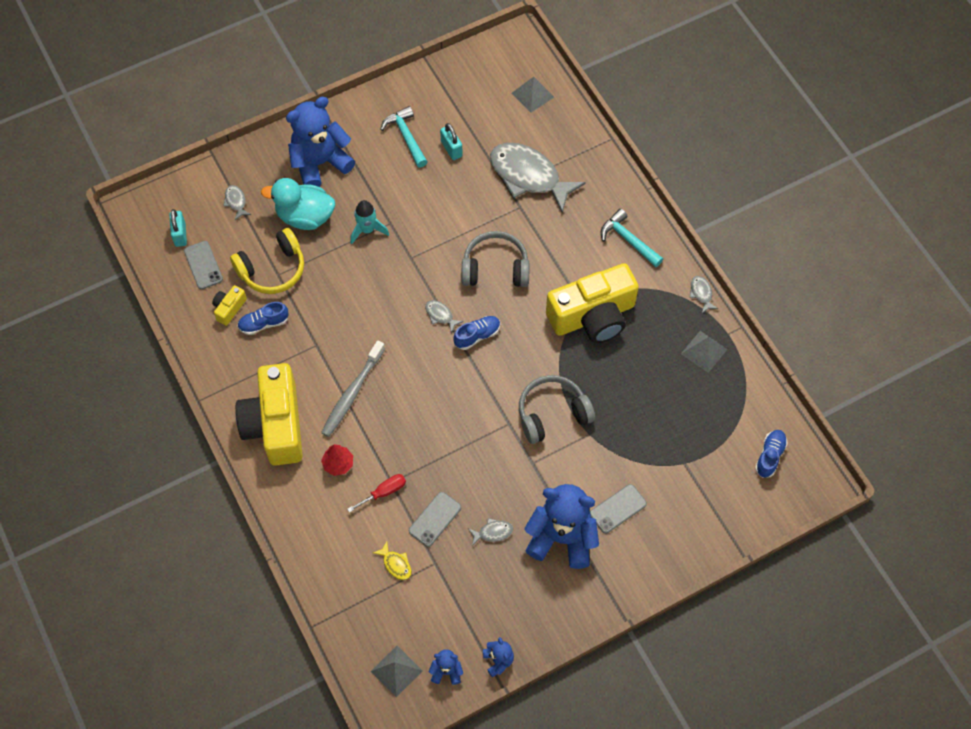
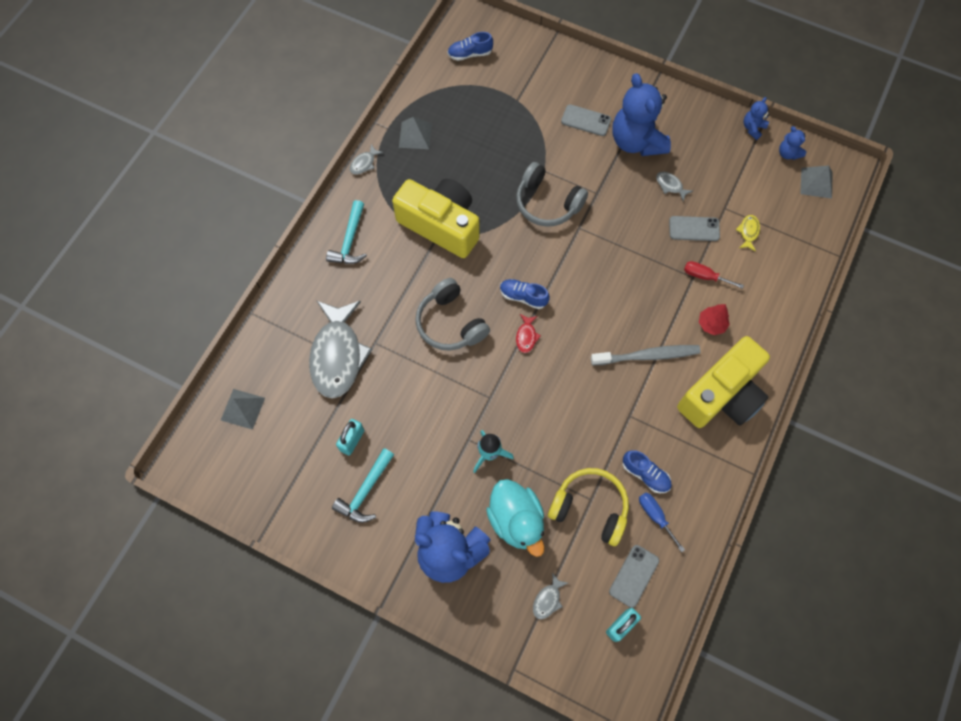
camera: 125 degrees left, 5 degrees up
(229, 308) = (655, 516): yellow camera -> blue screwdriver
(440, 315) = (526, 336): grey fish -> red fish

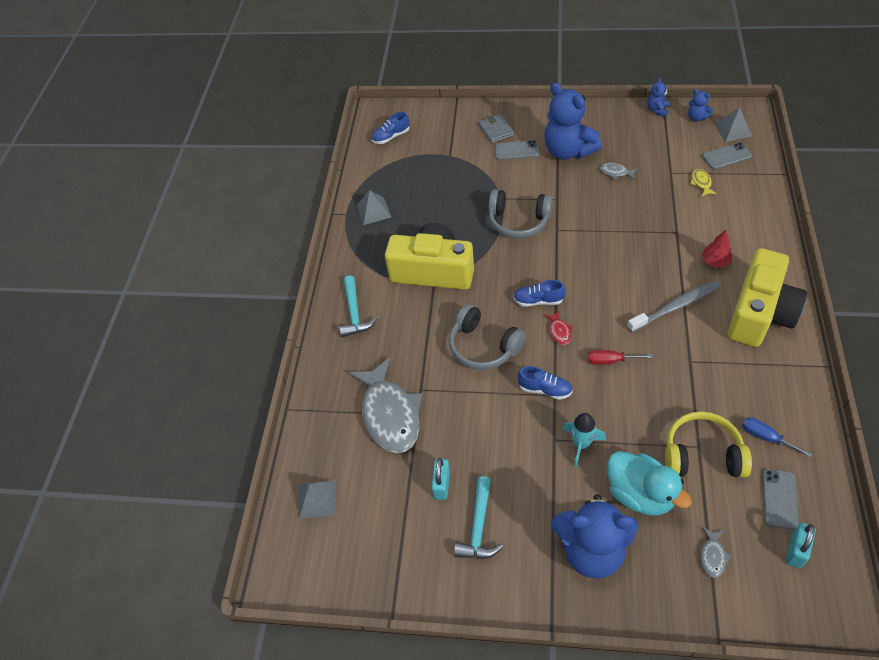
camera: 15 degrees left, 15 degrees down
(364, 163) = (338, 248): grey fish -> none
(577, 88) = (496, 130): none -> grey wallet
(645, 474) = (734, 405): blue shoe -> blue shoe (544, 389)
(694, 229) = (655, 196): grey phone -> grey phone (726, 156)
(704, 276) = (686, 228): red screwdriver -> red screwdriver (610, 361)

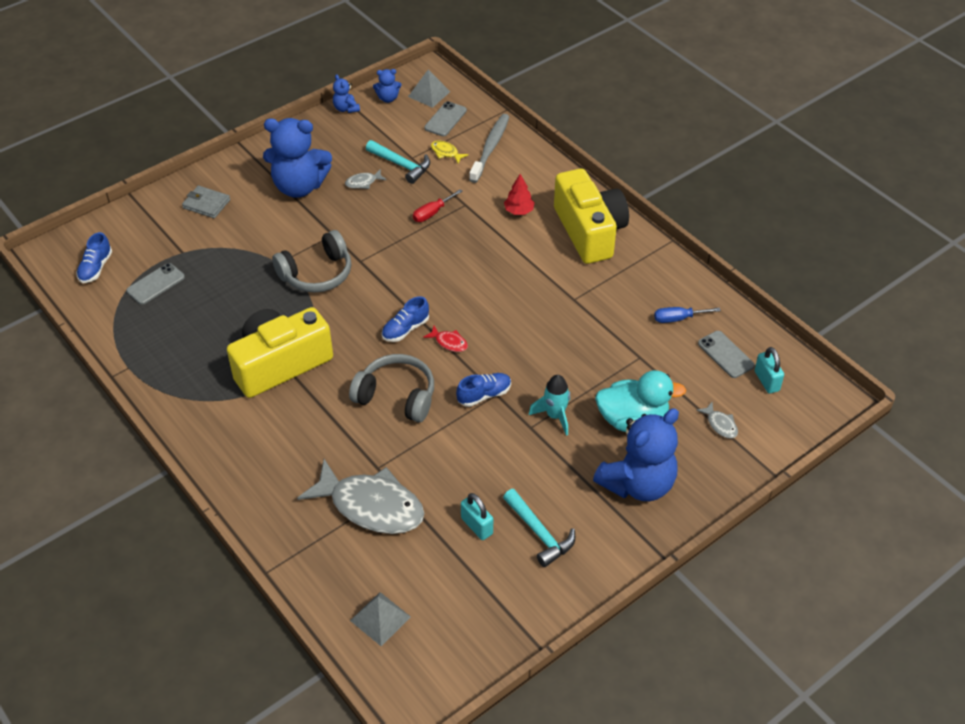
camera: 50 degrees left, 5 degrees down
(355, 313) = (242, 448): turquoise hammer -> turquoise hammer (401, 165)
(373, 211) = (156, 347): grey pyramid -> none
(483, 346) = (396, 396): grey headphones -> grey headphones turned 150 degrees counterclockwise
(516, 150) = (248, 212): grey phone -> grey phone (155, 284)
(610, 361) = (513, 338): red screwdriver -> red screwdriver (432, 213)
(676, 307) = (523, 264): grey toothbrush -> grey toothbrush (490, 148)
(702, 454) = (647, 361): yellow headphones -> none

